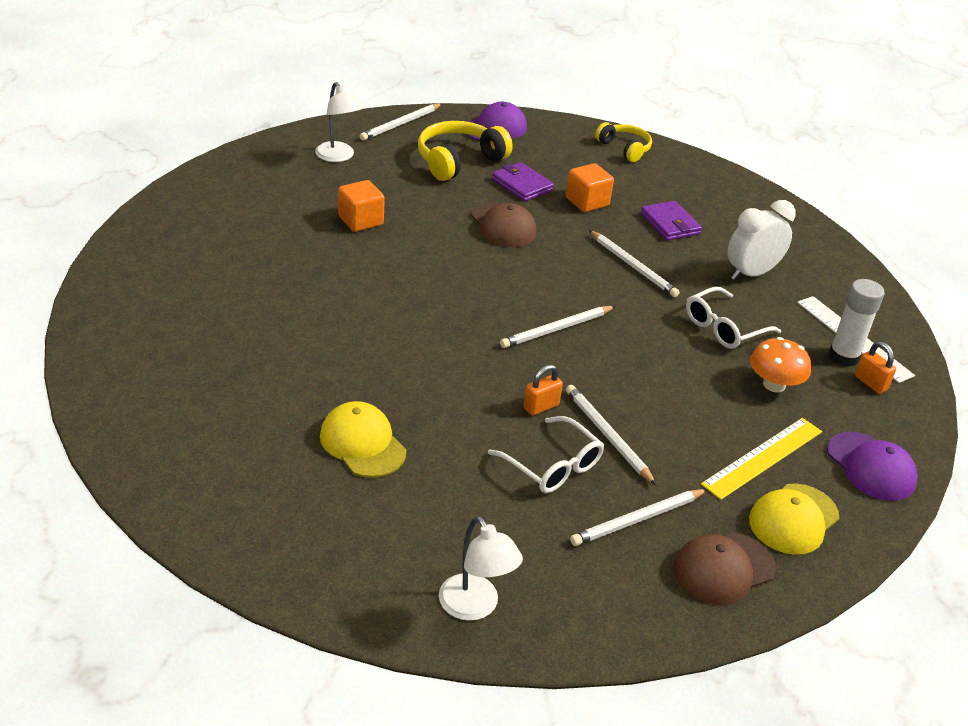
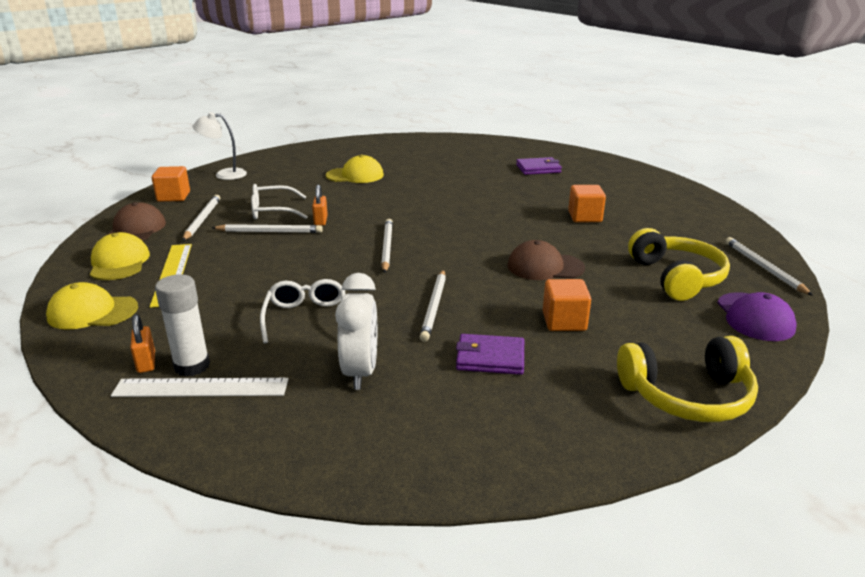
camera: 125 degrees right, 10 degrees down
(338, 156) = (696, 229): white lamp -> none
(522, 185) = (615, 296): purple wallet -> purple wallet (538, 168)
(605, 608) = (173, 197): none -> orange cube
(624, 148) = (687, 395): yellow headphones -> yellow headphones, size x1.59
(633, 266) = (434, 307): white pencil -> white pencil turned 75 degrees counterclockwise
(774, 385) = (218, 310): orange mushroom -> none
(870, 383) = (146, 362): orange padlock -> orange padlock turned 75 degrees clockwise
(871, 467) = (92, 312): purple cap -> yellow cap

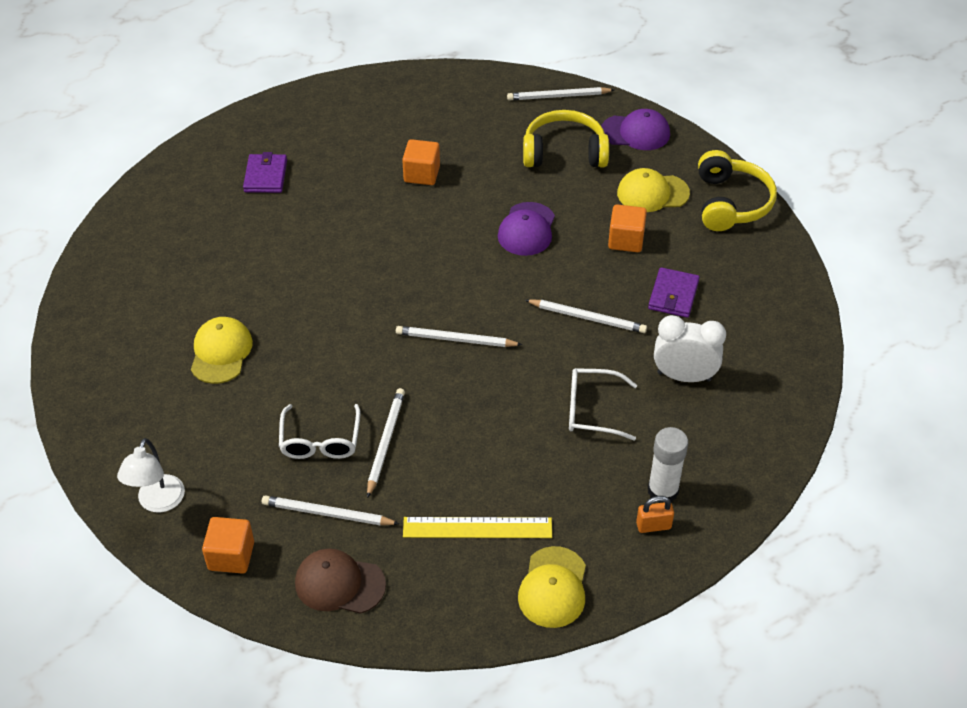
camera: 80 degrees left, 20 degrees up
(119, 262) = (436, 585): yellow cap -> yellow cap (652, 193)
(201, 388) = (696, 481): white ruler -> none
(320, 221) = (367, 393): orange padlock -> none
(545, 267) = (527, 229): brown cap -> purple cap

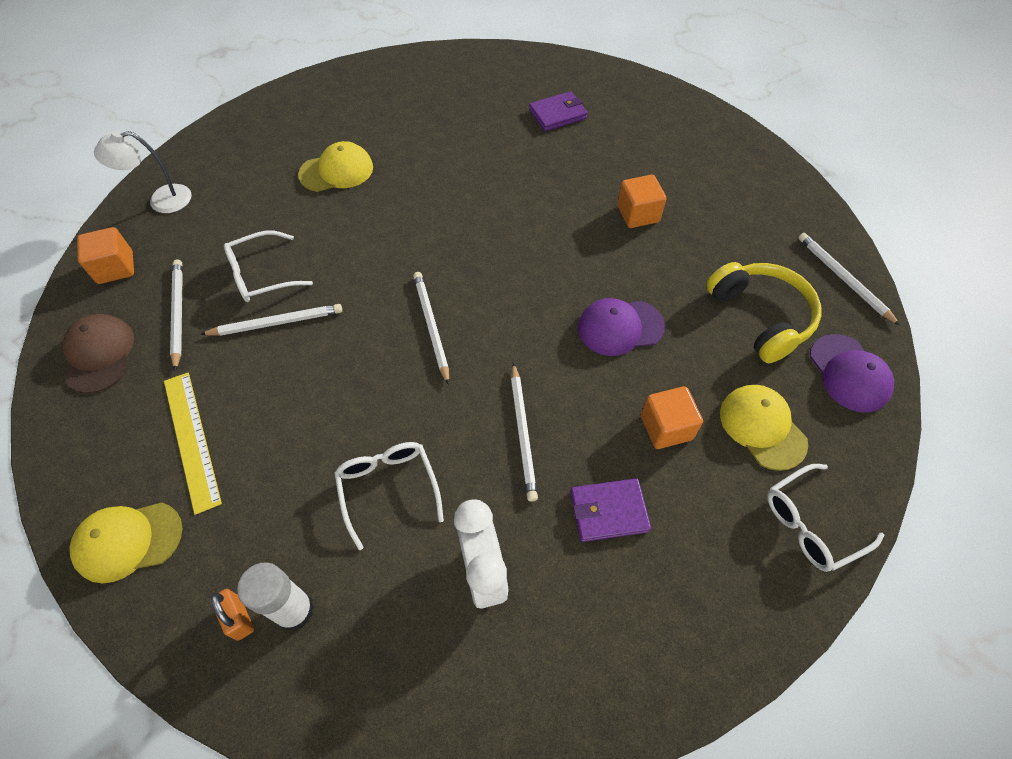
camera: 65 degrees right, 10 degrees up
(731, 203) = (811, 524): yellow headphones -> white glasses

